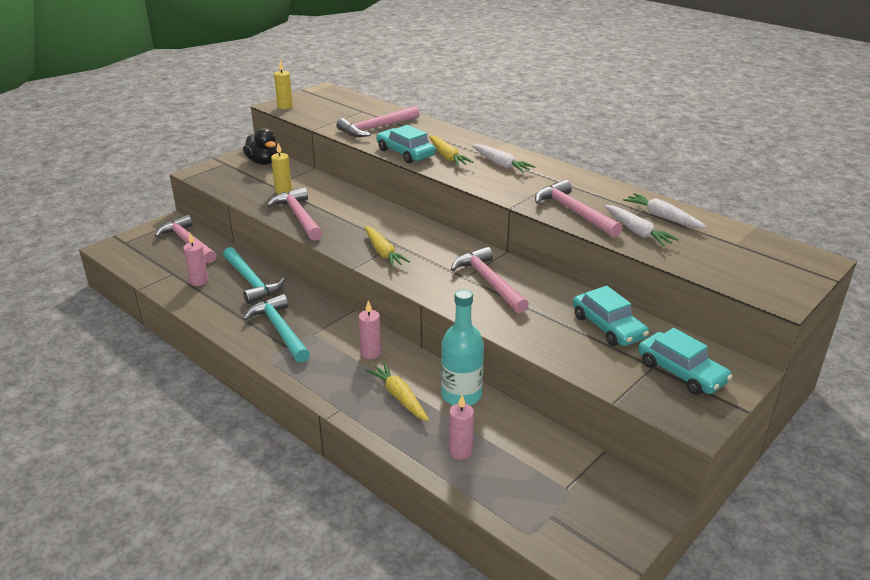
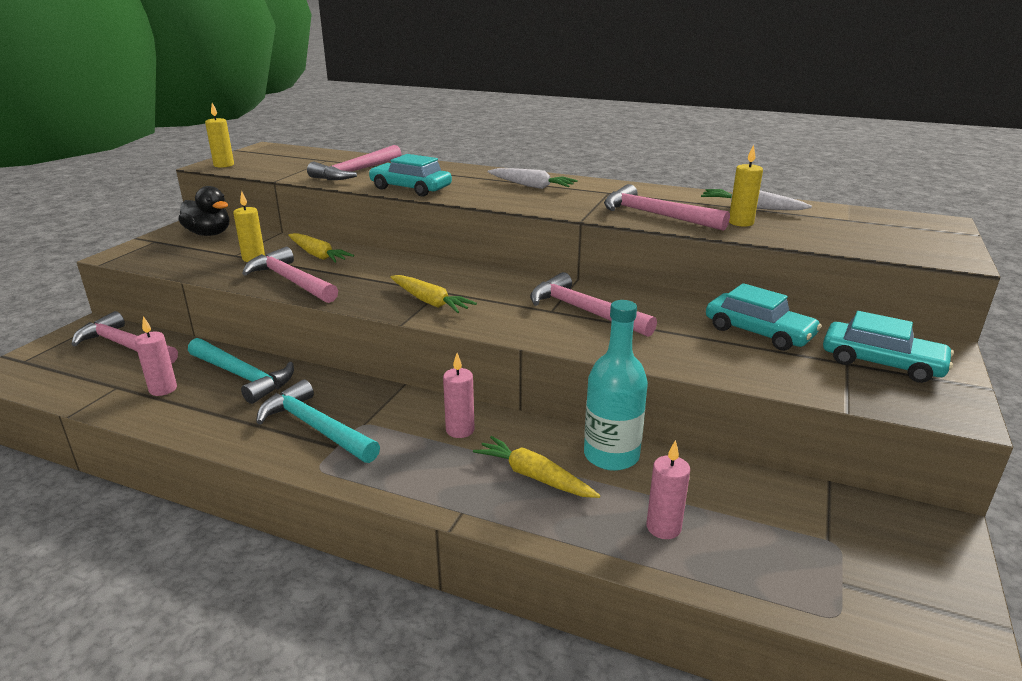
camera: 20 degrees left, 5 degrees down
(447, 156) = (464, 186): yellow carrot -> yellow carrot (318, 255)
(637, 232) = (741, 223): white carrot -> yellow candle

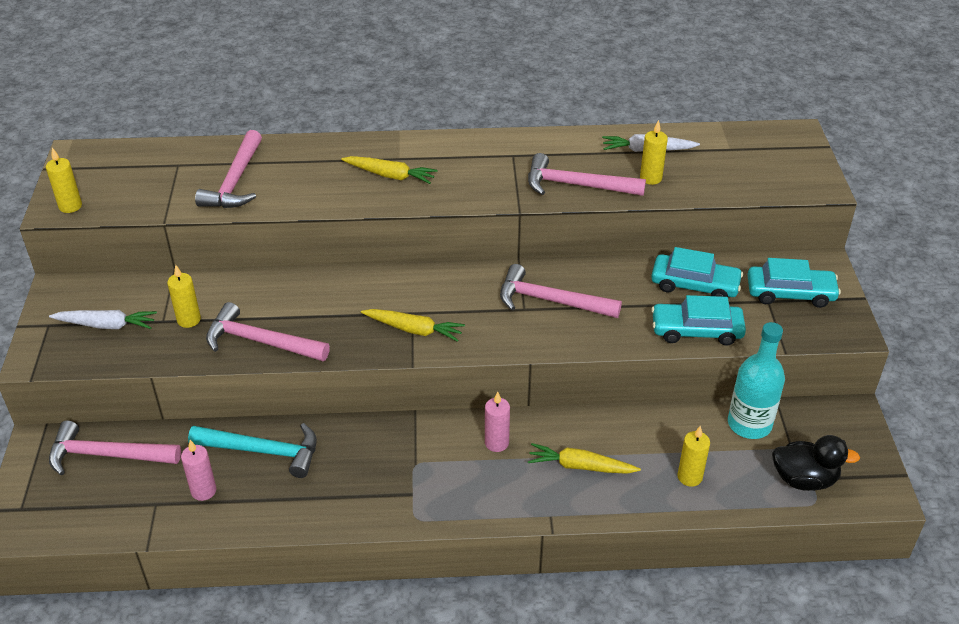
camera: 25 degrees left, 15 degrees up
(209, 234) = (97, 295): black duck -> black duck (804, 479)
(315, 428) = (379, 482): turquoise hammer -> none
(318, 255) = (250, 295): yellow carrot -> yellow carrot (390, 175)
(410, 188) = (321, 199): turquoise car -> turquoise car (696, 330)
(531, 186) = (435, 162): white carrot -> white carrot (106, 325)
(611, 455) = (622, 427): turquoise bottle -> turquoise bottle (749, 424)
(663, 527) = (689, 477): pink candle -> yellow candle

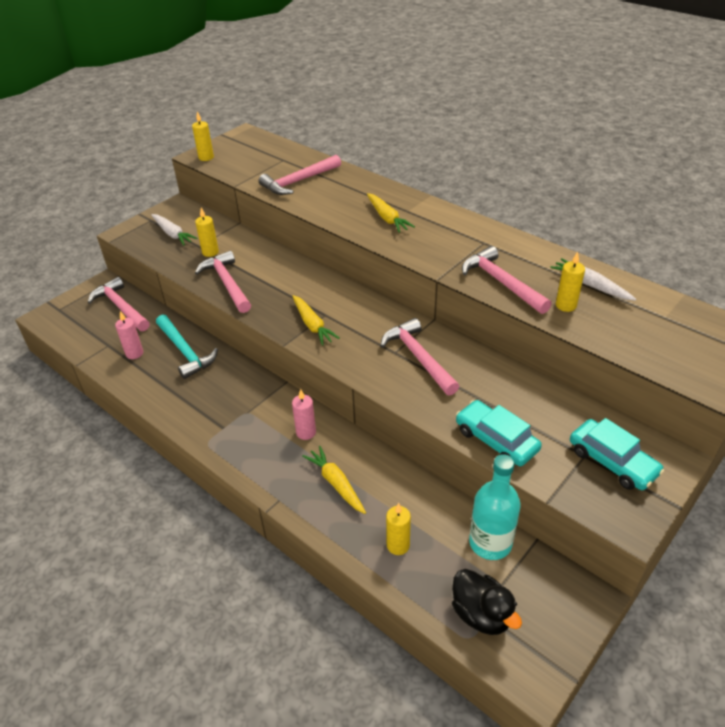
camera: 45 degrees right, 0 degrees up
(694, 285) = (538, 408): turquoise car -> none

